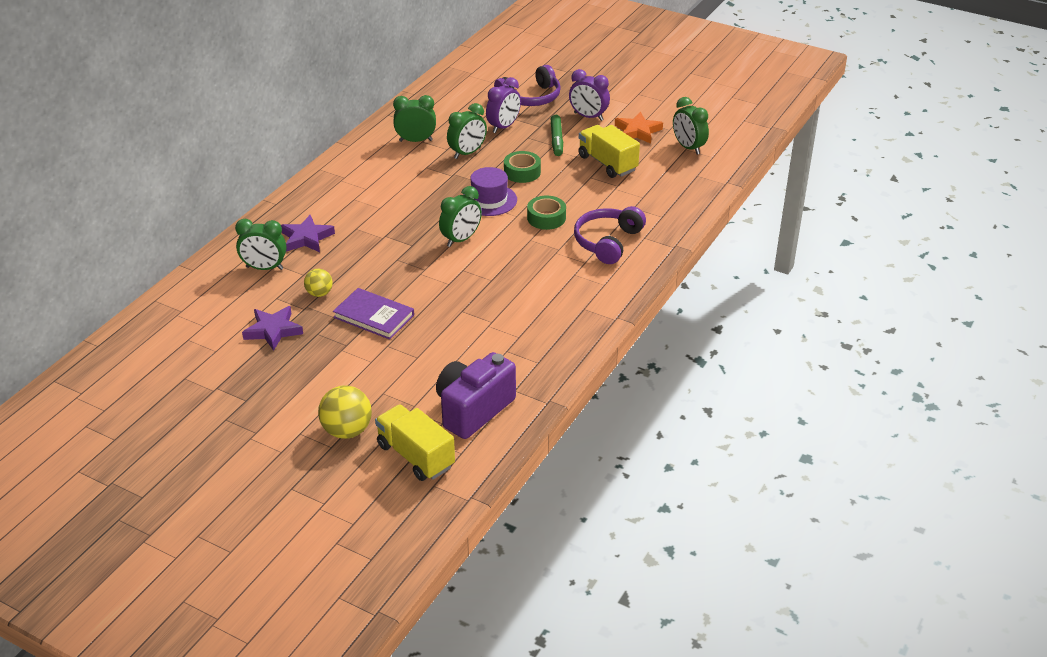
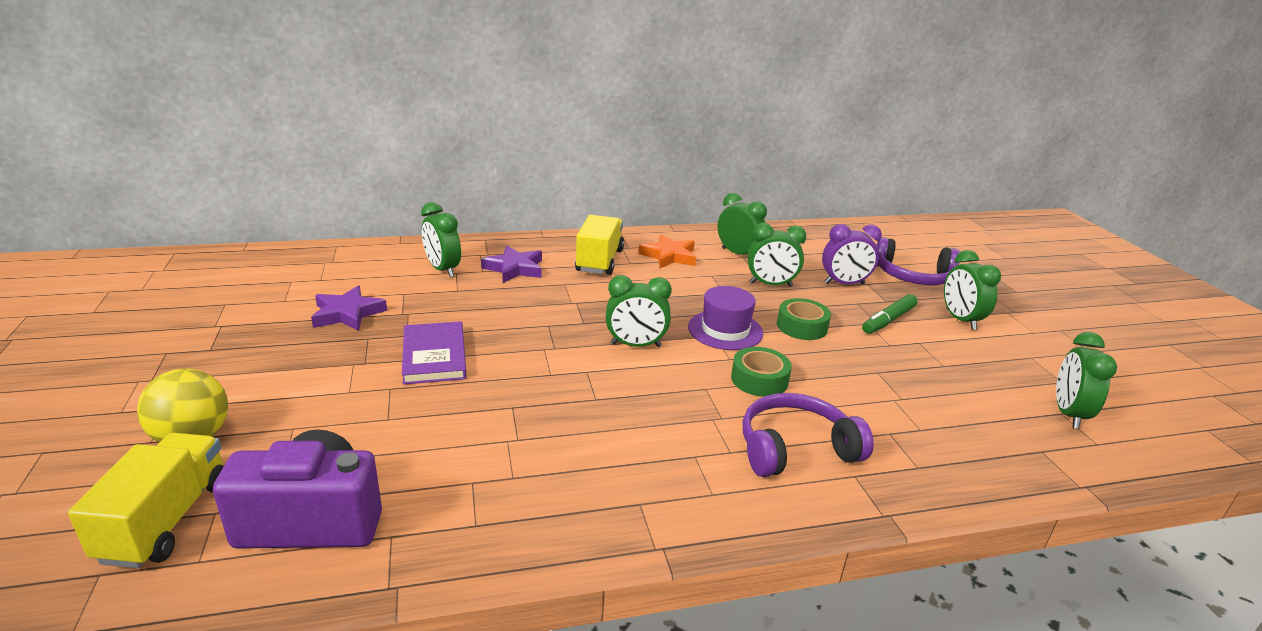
camera: 45 degrees right, 10 degrees down
(319, 293) = (437, 310): yellow ball -> none
(588, 116) = (960, 320): purple clock -> green clock
(607, 163) = (921, 371): yellow truck -> yellow truck (599, 261)
(637, 131) = (1010, 362): orange star -> orange star (669, 256)

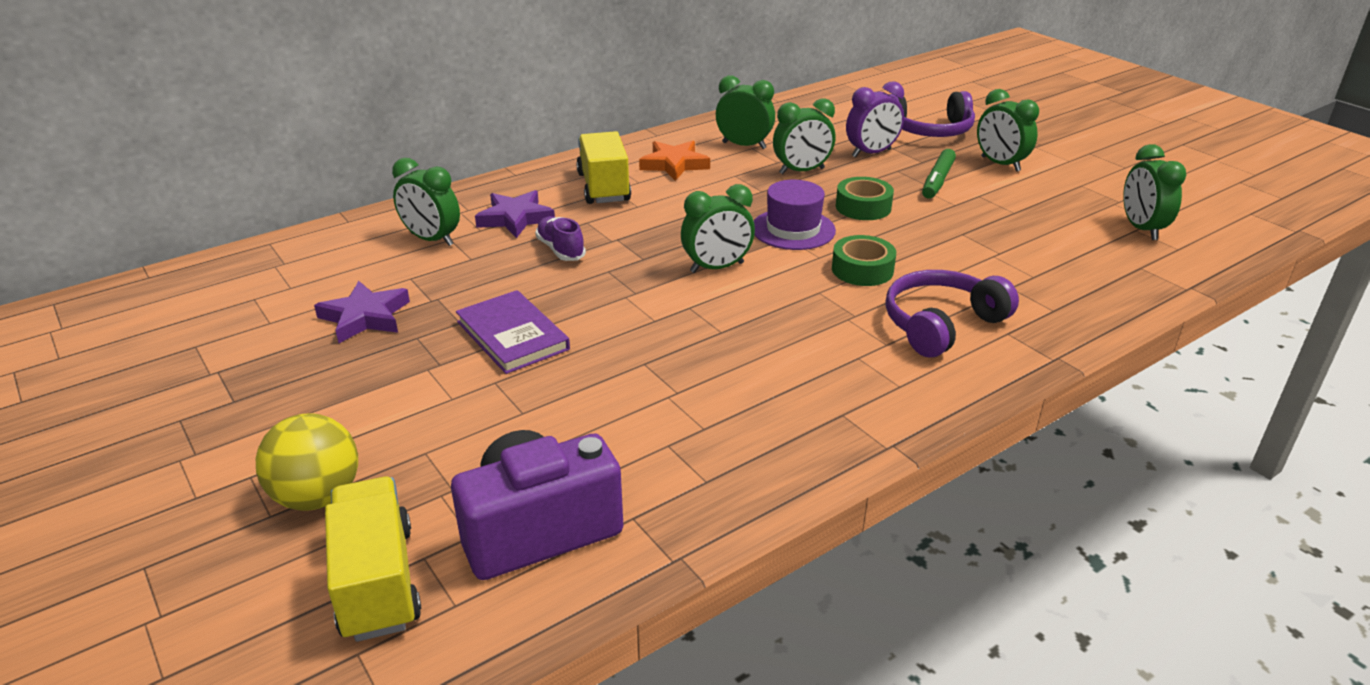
camera: 20 degrees left, 5 degrees up
(527, 300) = (560, 249): none -> purple shoe

